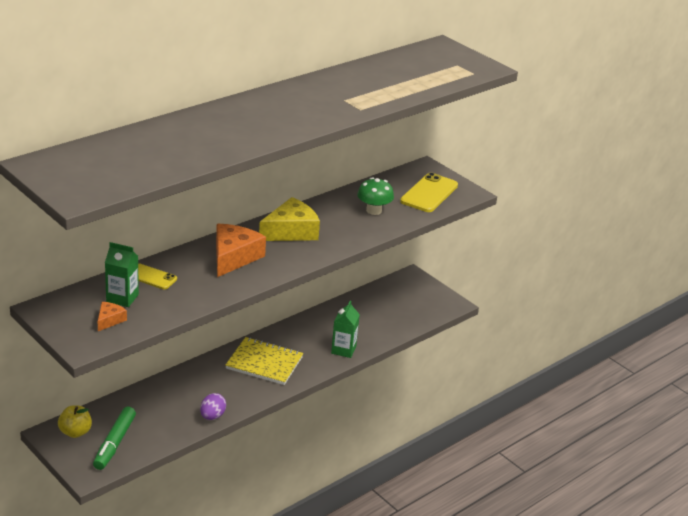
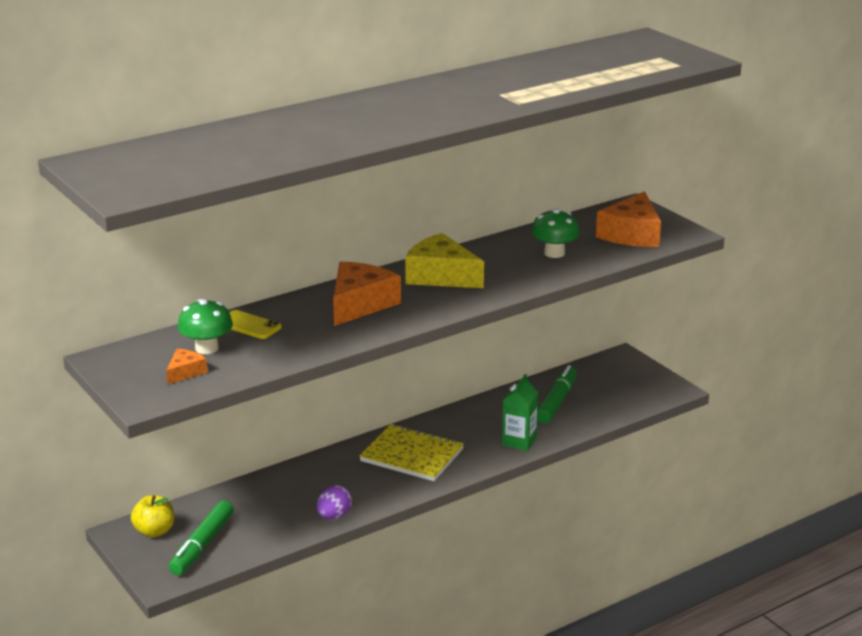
camera: 10 degrees right, 5 degrees down
(122, 298) = (207, 348): green carton -> green mushroom
(291, 231) = (440, 276): yellow cheese -> yellow cheese turned 120 degrees counterclockwise
(367, 315) = (556, 401): none -> green marker
(429, 193) = (632, 234): yellow phone -> orange cheese

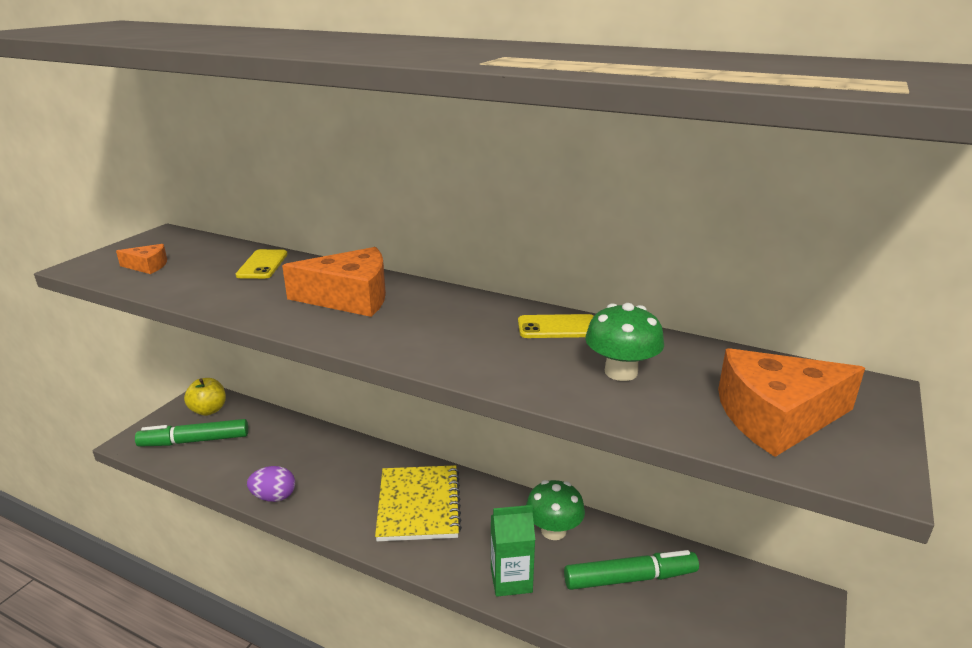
camera: 60 degrees right, 0 degrees up
(207, 348) = (203, 261): green mushroom -> green mushroom (553, 531)
(440, 276) = (464, 319): yellow cheese -> none
(485, 253) = (558, 327): none -> yellow phone

